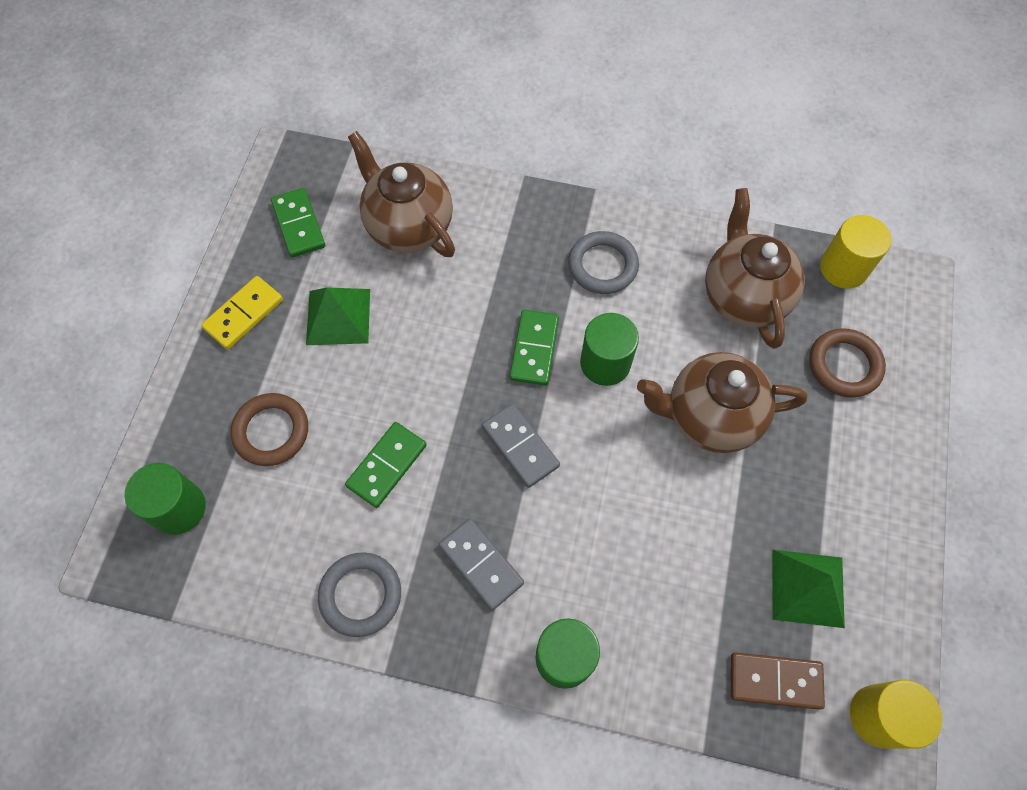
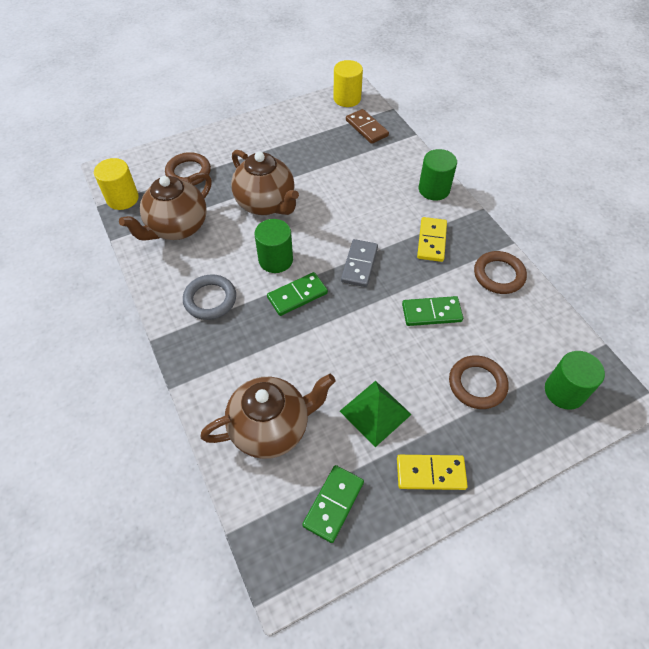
camera: 130 degrees left, 10 degrees down
(361, 595) = (499, 275): grey ring -> brown ring
(408, 226) = (271, 428): brown teapot -> brown teapot turned 120 degrees counterclockwise
(481, 564) = (432, 241): grey domino -> yellow domino
(807, 588) = (317, 136): green pyramid -> none

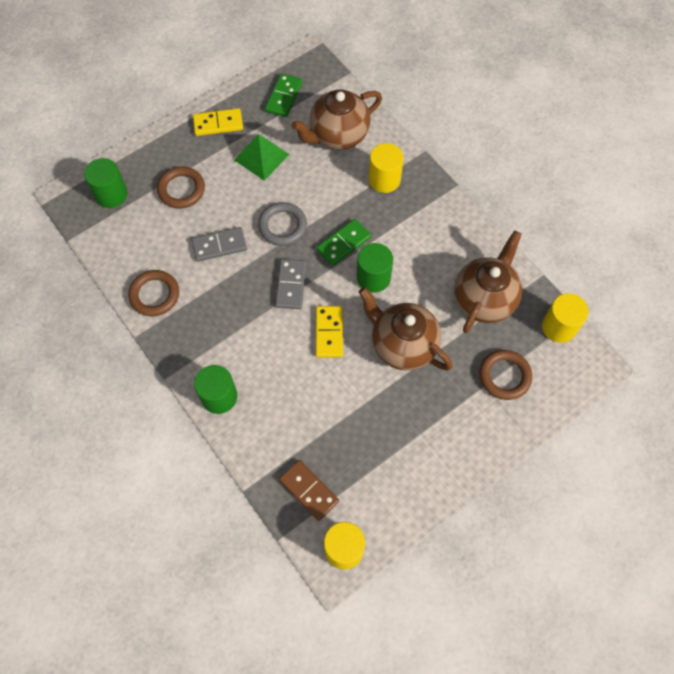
camera: 170 degrees right, 10 degrees up
(210, 299) = (421, 227): grey ring -> grey ring (282, 226)
(231, 359) = (384, 179): none -> yellow cylinder
(431, 312) = (219, 246): green domino -> grey domino
(432, 241) = (220, 324): yellow domino -> yellow domino (329, 332)

